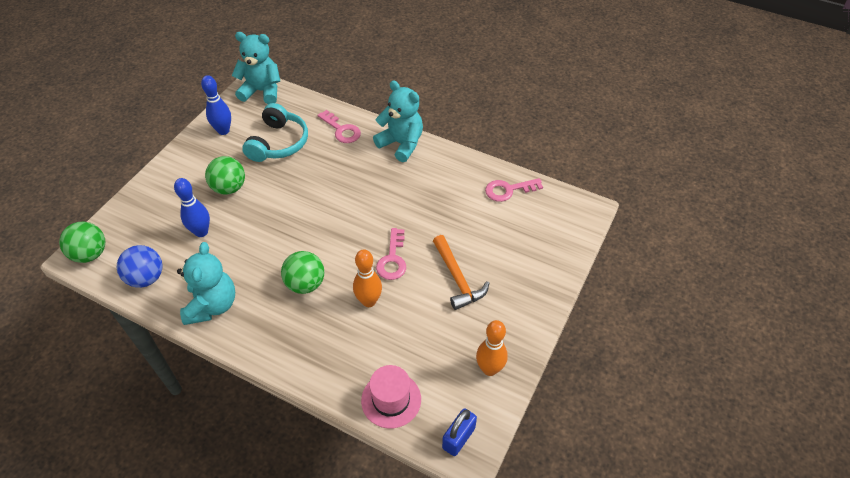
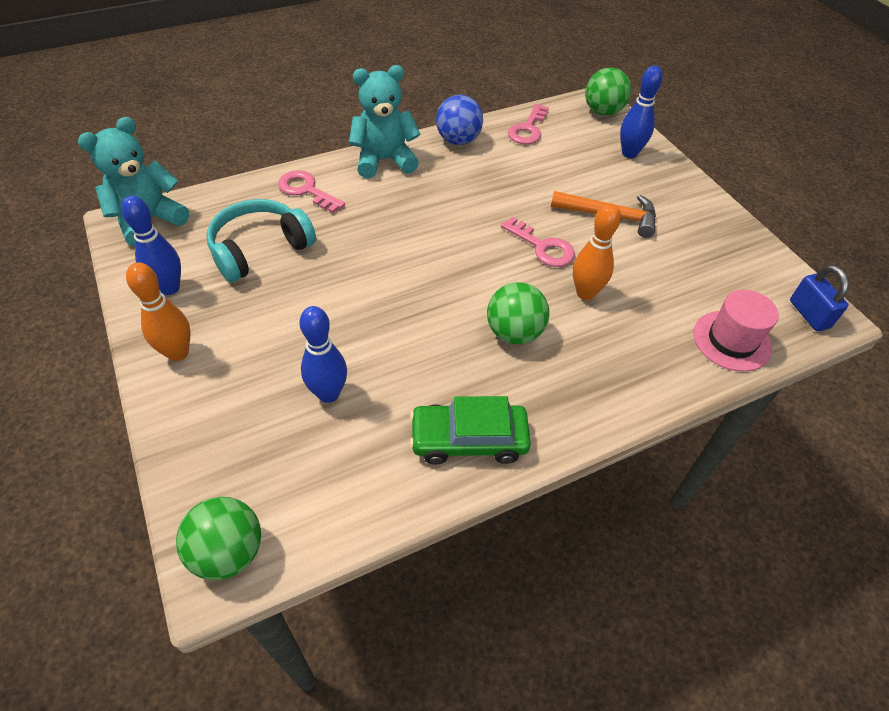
camera: 55 degrees left, 0 degrees up
(146, 278) = (350, 495): blue ball -> blue ball (458, 140)
(212, 305) = (469, 439): turquoise teddy bear -> green car
(229, 188) = (281, 329): green ball -> green ball (603, 112)
(278, 143) = (260, 249): turquoise headphones -> turquoise headphones turned 90 degrees counterclockwise
(341, 130) = (306, 190): pink key -> pink key turned 135 degrees counterclockwise
(489, 369) = (739, 252): orange bowling pin -> orange bowling pin (178, 353)
(541, 256) = (629, 153): none -> blue bowling pin

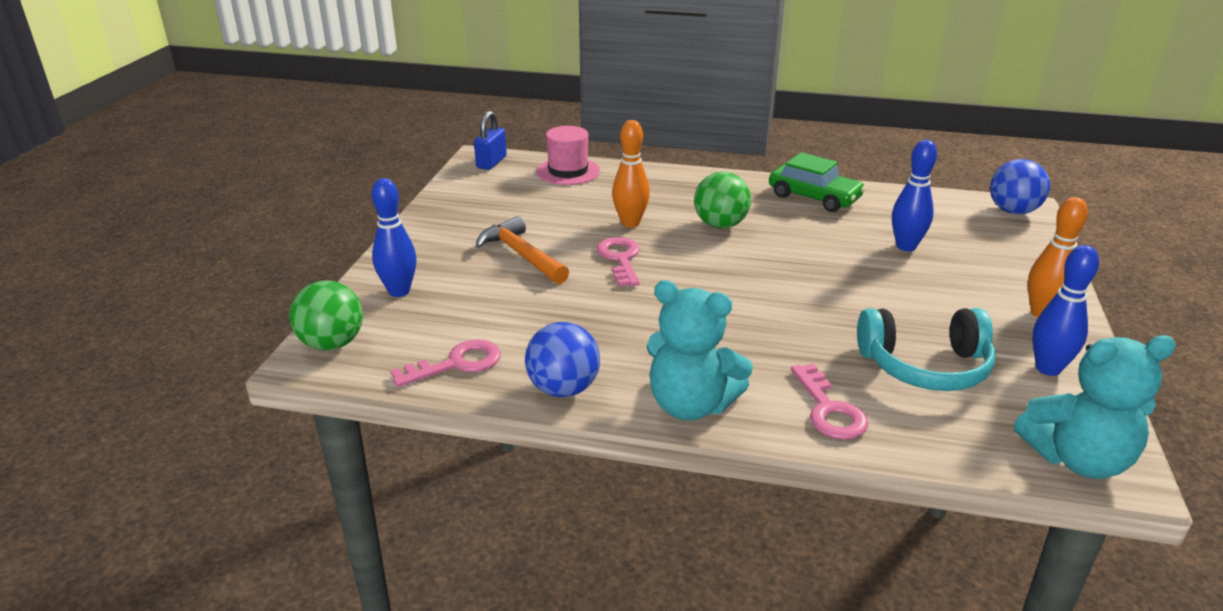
camera: 140 degrees left, 20 degrees down
(229, 552) = (1013, 211): green ball -> blue ball

